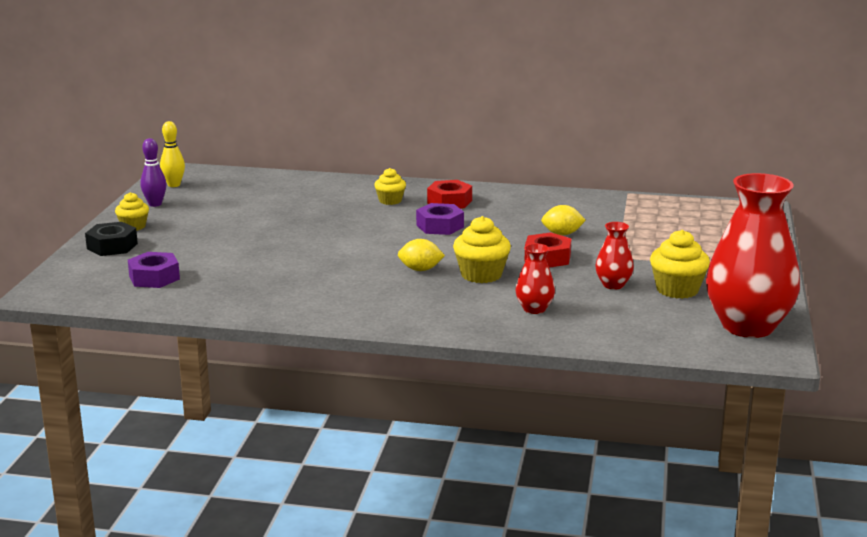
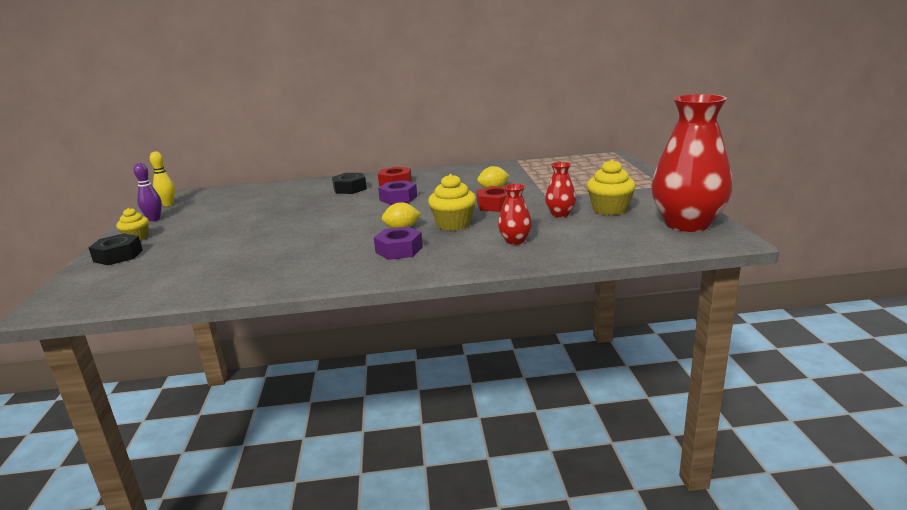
camera: 15 degrees left, 0 degrees up
(154, 278) = (163, 274): purple nut -> purple nut (399, 250)
(390, 201) = (350, 189): yellow cupcake -> black nut

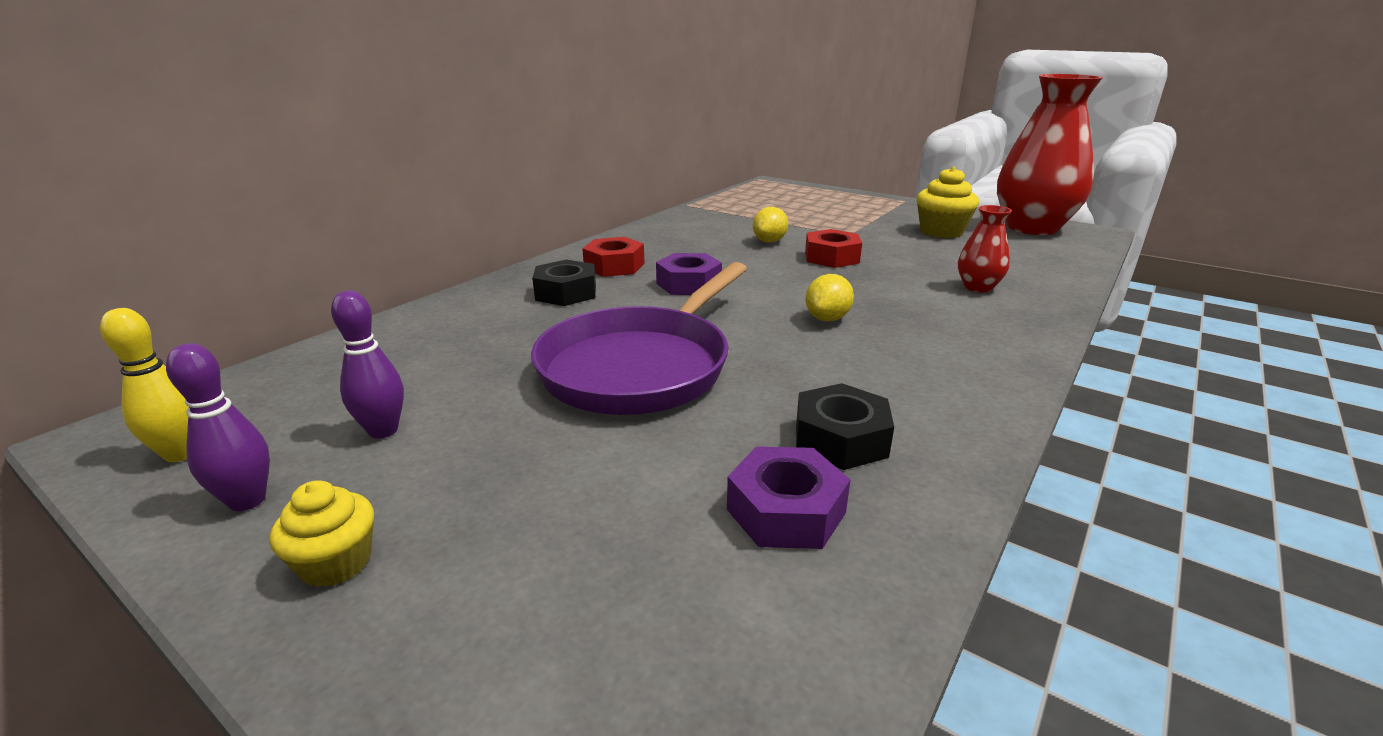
camera: 50 degrees left, 5 degrees up
(118, 256) = (423, 631): black nut -> black nut (840, 439)
(205, 214) = (383, 431): none -> purple bowling pin
(298, 221) = (641, 366): none -> purple pan
(399, 250) = (915, 345): purple nut -> purple nut (786, 511)
(453, 224) = (863, 292): yellow cupcake -> none
(560, 214) = (920, 248): red vase -> none

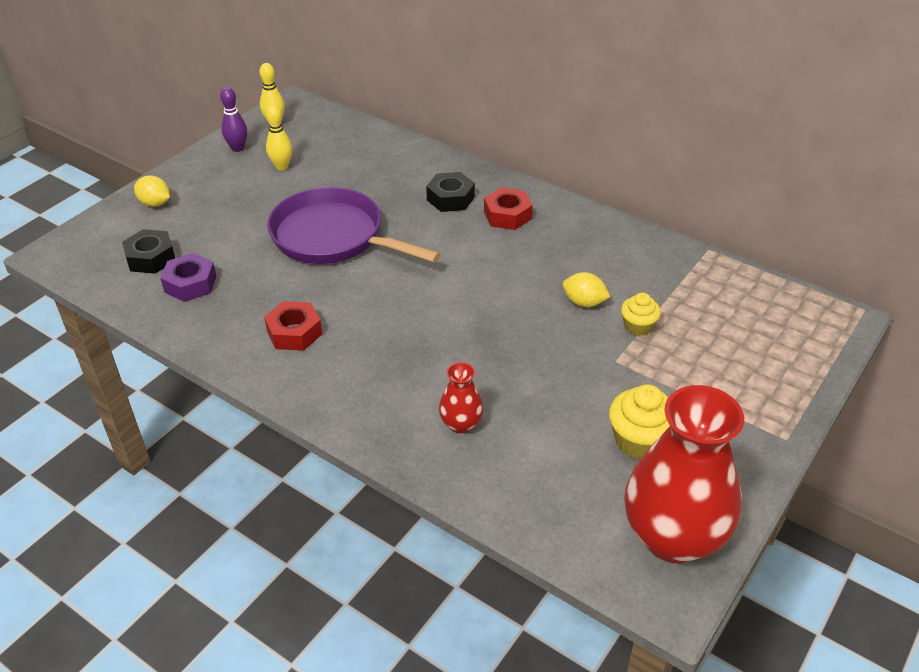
camera: 90 degrees right, 15 degrees up
(336, 563) = (195, 177): yellow cupcake -> yellow cupcake (638, 326)
(383, 431) = (282, 166): purple bowling pin -> yellow bowling pin
(689, 284) = (468, 253): purple nut -> none
(827, 319) = (397, 320): yellow lemon -> yellow lemon (155, 203)
(831, 257) = (539, 339): red nut -> red nut (294, 332)
(840, 439) = (241, 307): black nut -> black nut (151, 258)

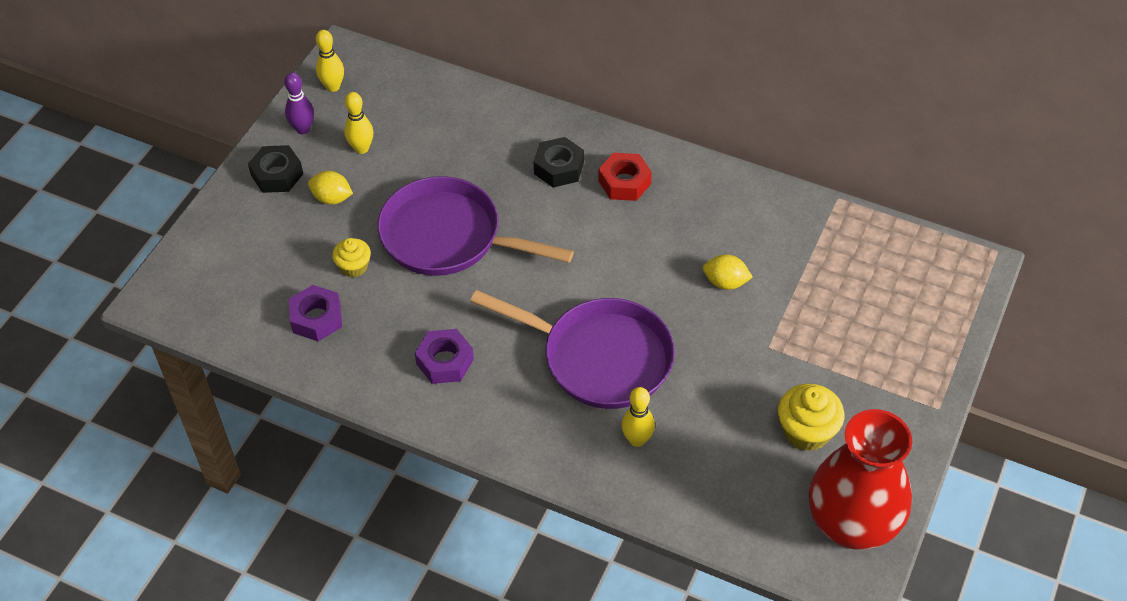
camera: 10 degrees left, 10 degrees up
(151, 258) = (262, 292): black nut -> black nut (277, 175)
(155, 203) = (238, 219): yellow lemon -> yellow lemon (332, 198)
(294, 332) = (445, 361): red nut -> purple nut
(444, 348) = (599, 358): none -> purple pan
(461, 424) = (637, 439): red vase -> yellow bowling pin
(638, 326) = (783, 303): yellow cupcake -> yellow cupcake (354, 267)

